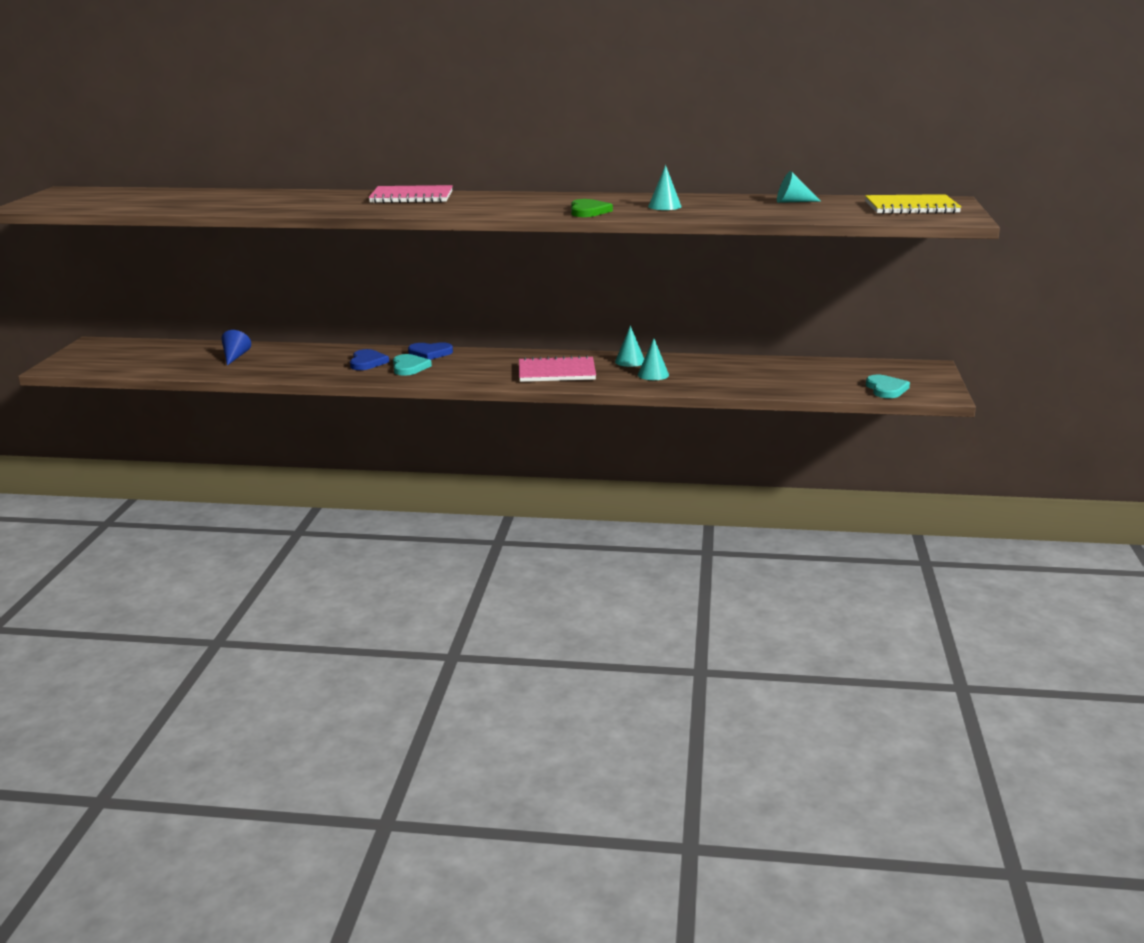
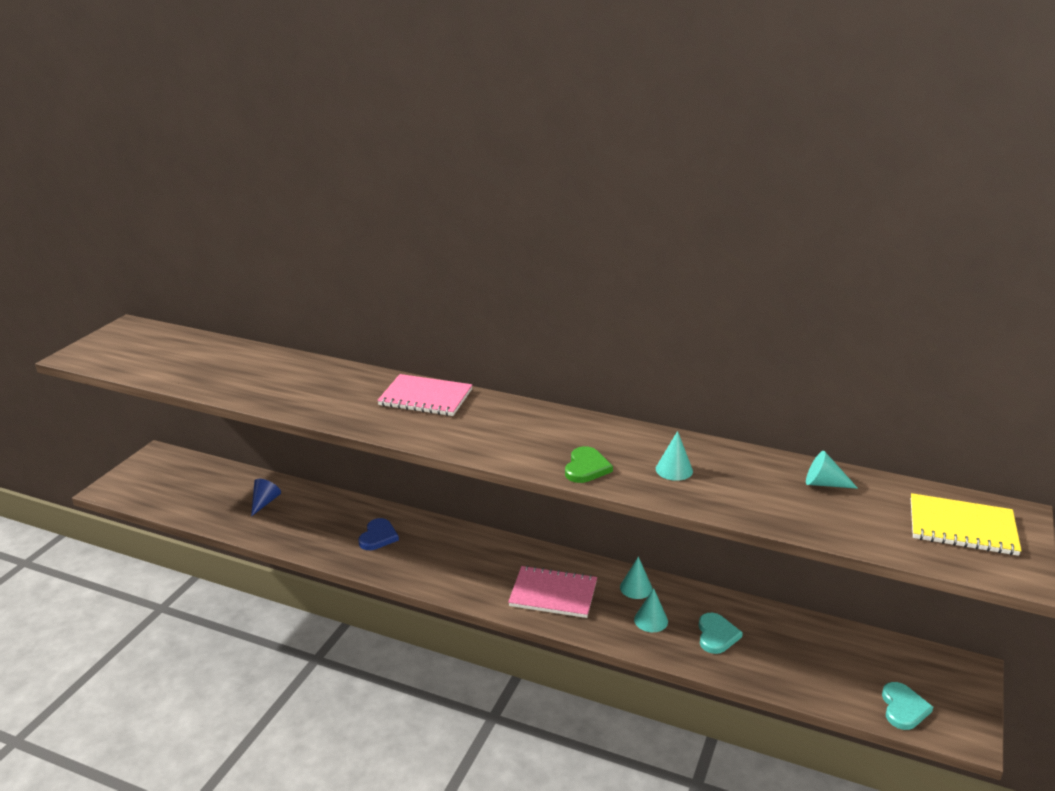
camera: 15 degrees right, 5 degrees up
(409, 367) = (413, 554): turquoise heart -> turquoise heart (716, 635)
(430, 353) = (443, 531): blue heart -> none

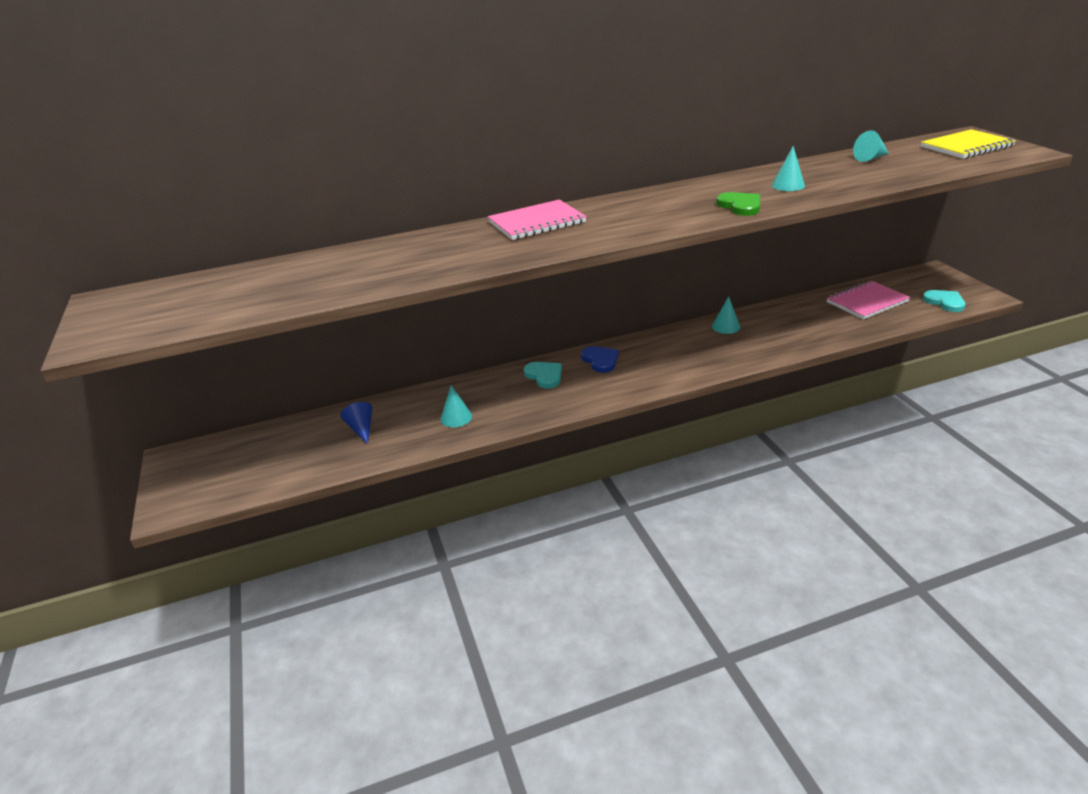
camera: 40 degrees left, 5 degrees up
(378, 536) = (505, 396): blue heart -> blue heart (600, 360)
(553, 594) = (687, 357): pink notebook -> pink notebook (867, 302)
(651, 620) = (765, 337): turquoise cone -> turquoise cone (456, 417)
(716, 635) = (810, 323): turquoise heart -> turquoise heart (544, 376)

